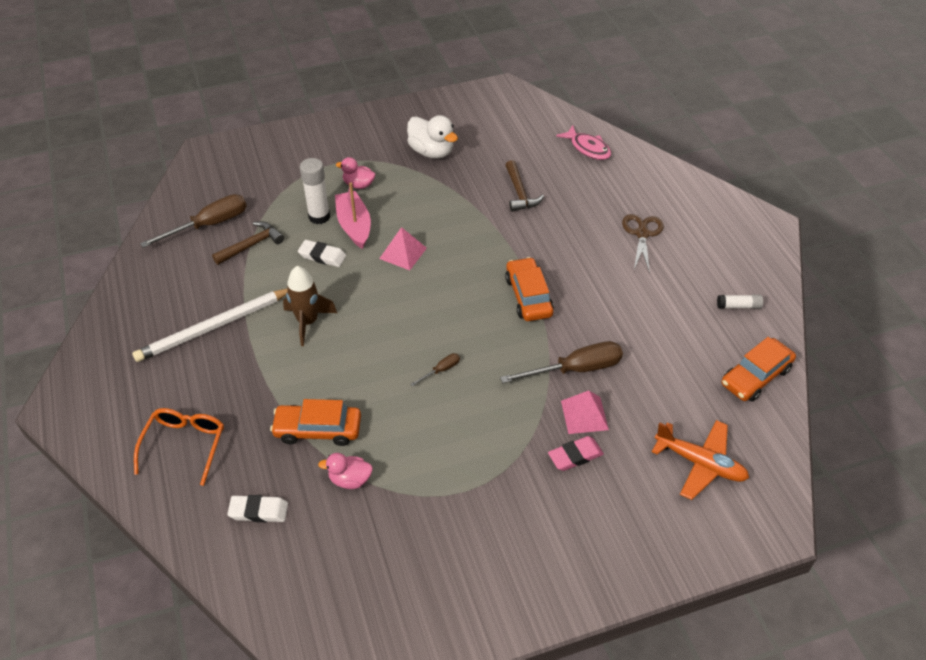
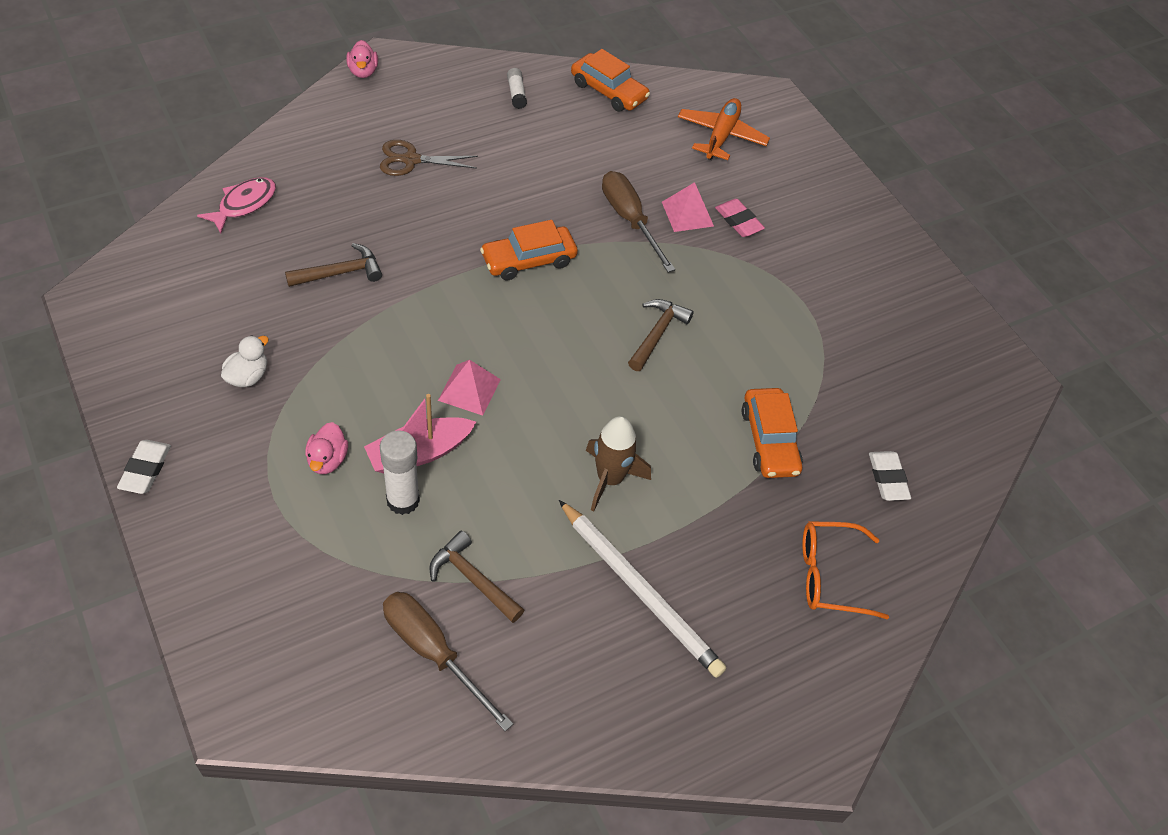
camera: 105 degrees left, 5 degrees up
(322, 256) = (485, 482): white eraser -> white eraser (145, 469)
(350, 480) = (823, 401): pink duck -> pink duck (363, 71)
(431, 152) = (248, 376): white duck -> white duck, size x0.62
(441, 370) = (657, 334): brown screwdriver -> brown hammer

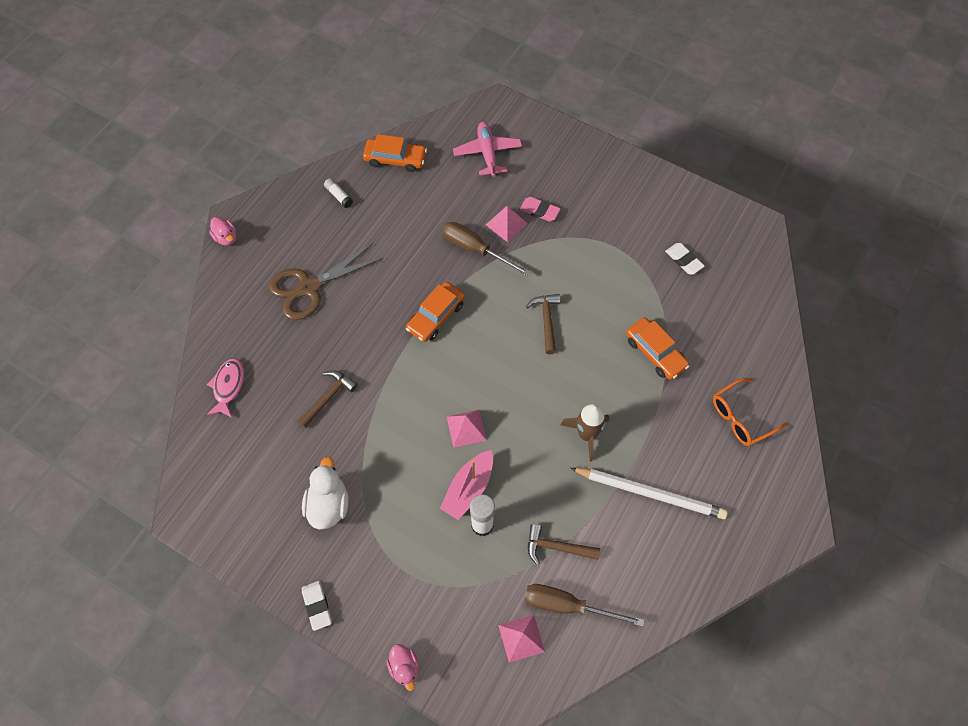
camera: 25 degrees left, 10 degrees up
(248, 376) = (328, 505): white duck -> white duck, size x1.60
(327, 460) = (419, 528): pink duck -> pink duck (404, 667)
(346, 652) = (521, 638): none -> pink pyramid
(411, 160) = (309, 287): brown scissors -> brown scissors, size x1.59
(721, 136) = (487, 153): orange plane -> pink plane
(887, 478) = (732, 336): white eraser -> white eraser (684, 260)

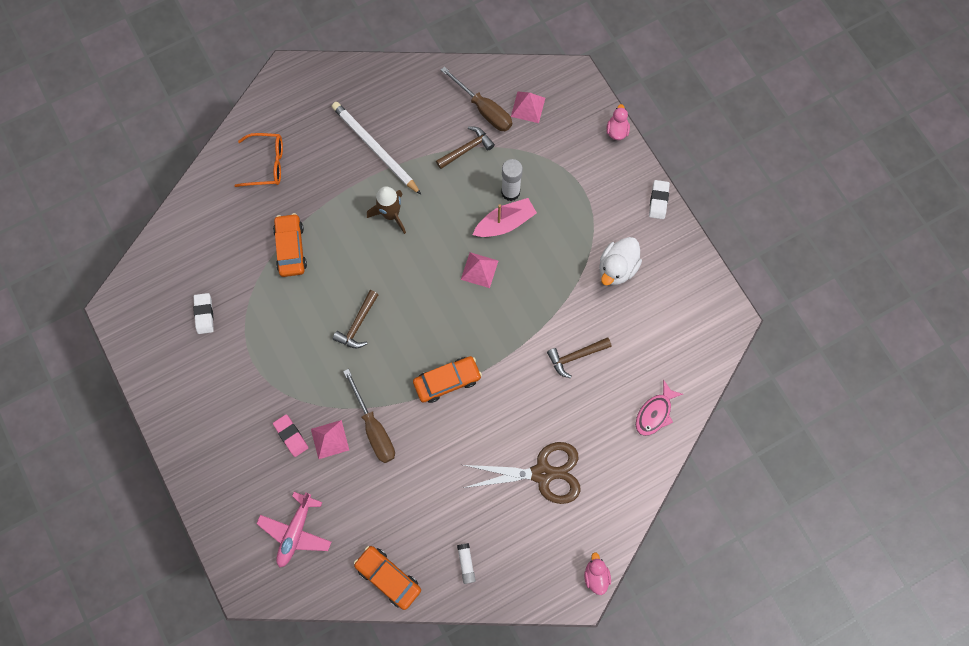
camera: 150 degrees left, 10 degrees up
(557, 547) = (467, 149): brown hammer -> brown hammer turned 75 degrees counterclockwise

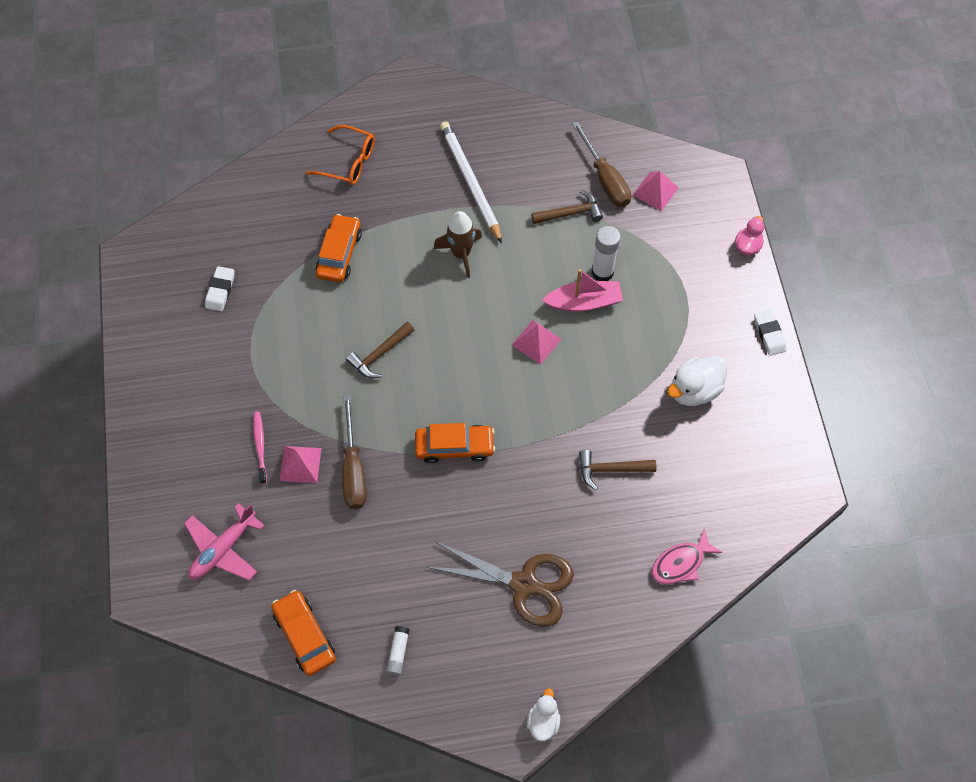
camera: 20 degrees right, 10 degrees down
(291, 436) = (260, 446): pink eraser -> pink toothbrush
(596, 575) = (543, 721): pink duck -> white duck
(658, 201) = (769, 334): white eraser -> white eraser turned 45 degrees counterclockwise

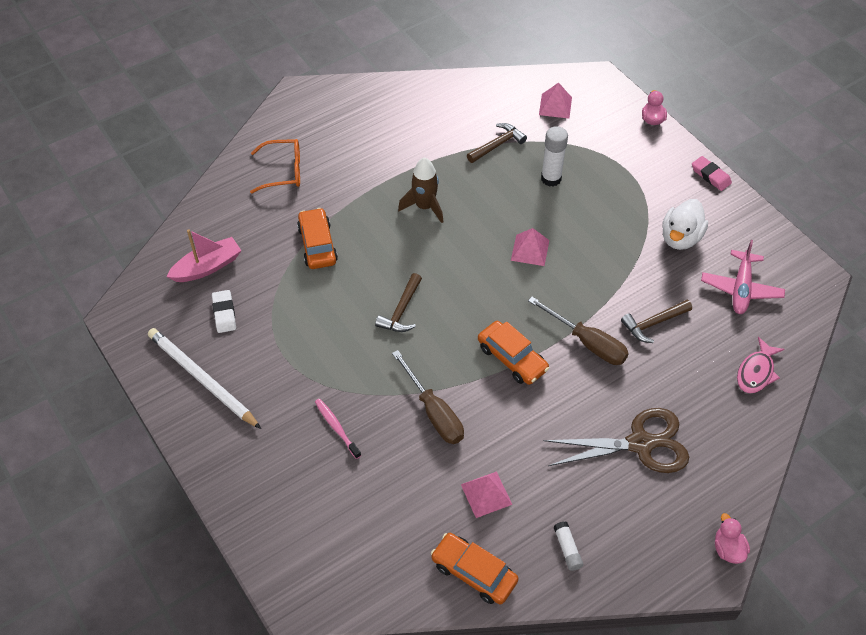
camera: 25 degrees left, 10 degrees down
(223, 549) = (353, 530): pink plane -> pink plane (741, 288)
(300, 464) = (383, 427): pink pyramid -> pink pyramid (486, 494)
(454, 447) = (512, 358): orange car -> orange car turned 75 degrees clockwise
(470, 182) = (399, 151): white pencil -> white pencil (202, 379)
(543, 721) = (728, 549): white duck -> pink duck
(584, 302) = (550, 206): pink boat -> pink boat (207, 267)
(605, 179) = (509, 111): brown screwdriver -> brown screwdriver (587, 343)
(769, 334) = (710, 176): white eraser -> pink eraser

